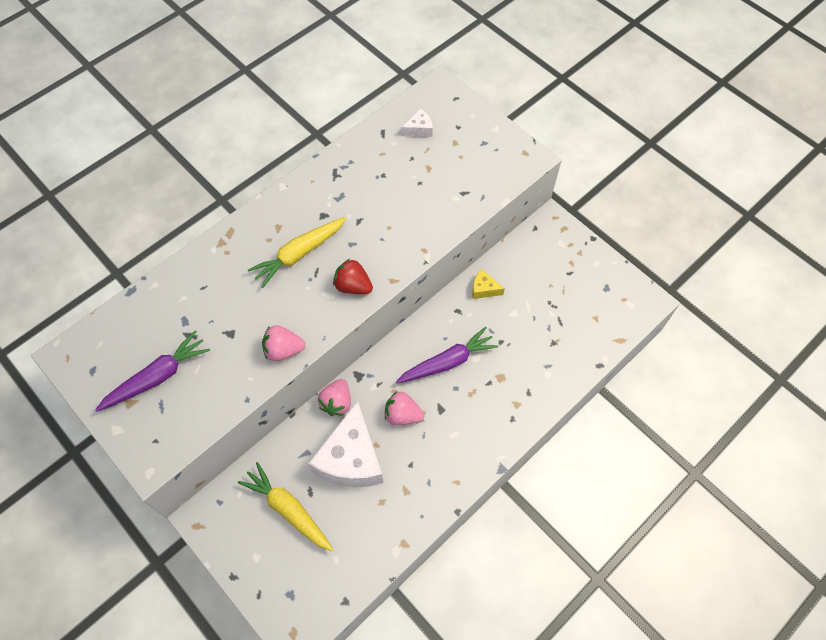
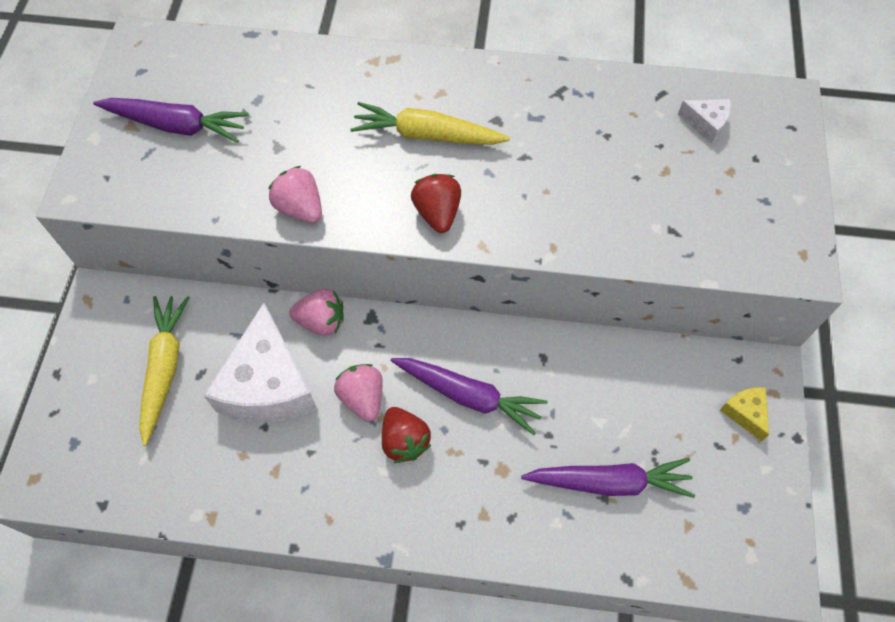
camera: 50 degrees right, 0 degrees up
(337, 403) = (321, 321): pink strawberry -> pink strawberry turned 150 degrees counterclockwise
(351, 458) = (268, 385): white cheese -> white cheese turned 60 degrees counterclockwise
(445, 412) = (404, 441): none -> red strawberry
(484, 289) = (598, 364): yellow cheese -> yellow cheese (745, 413)
(547, 334) = (609, 482): none -> purple carrot

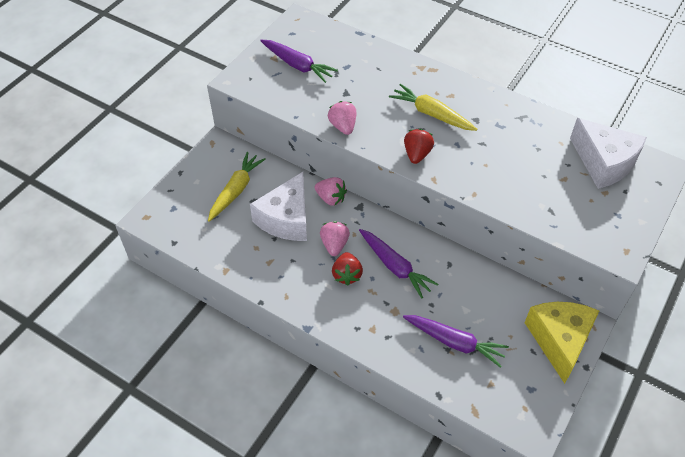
camera: 25 degrees right, 10 degrees down
(706, 124) = (604, 163): white cheese -> white cheese, size x2.26
(745, 413) = (559, 340): yellow cheese -> yellow cheese, size x2.26

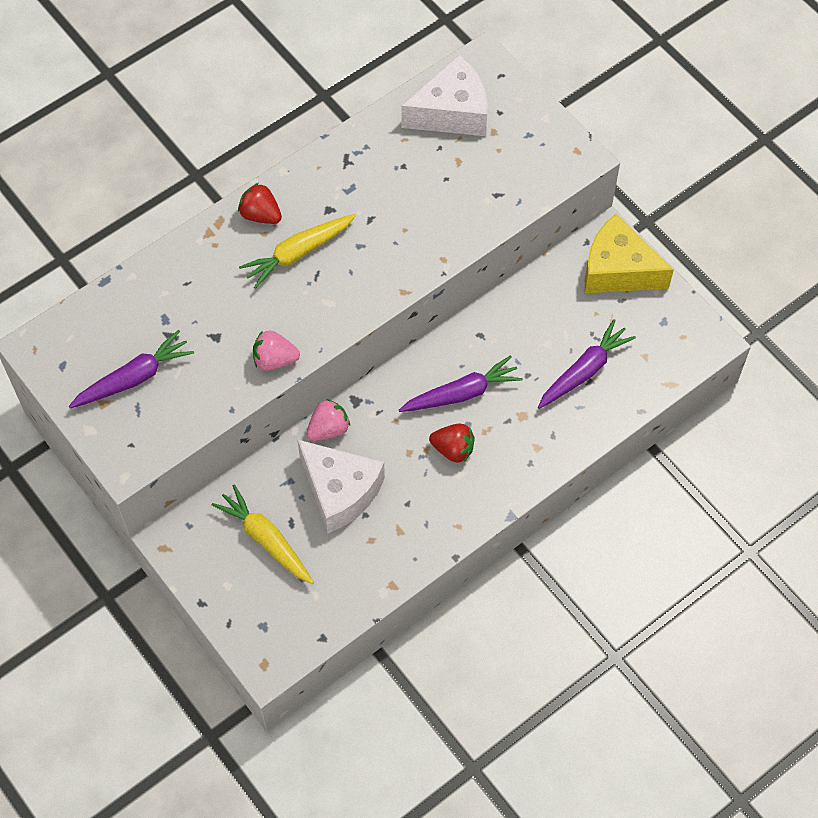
camera: 70 degrees left, 10 degrees up
(334, 245) = (403, 448): pink strawberry -> none
(417, 154) = (358, 294): red strawberry -> red strawberry (260, 215)

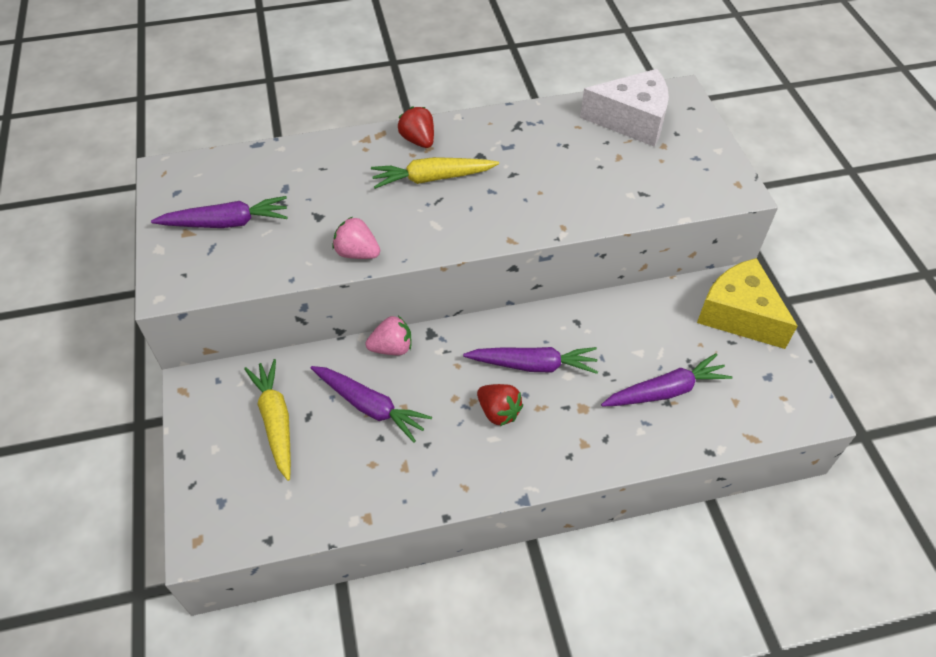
camera: 25 degrees right, 10 degrees down
(340, 491) = (370, 406): white cheese -> purple carrot

